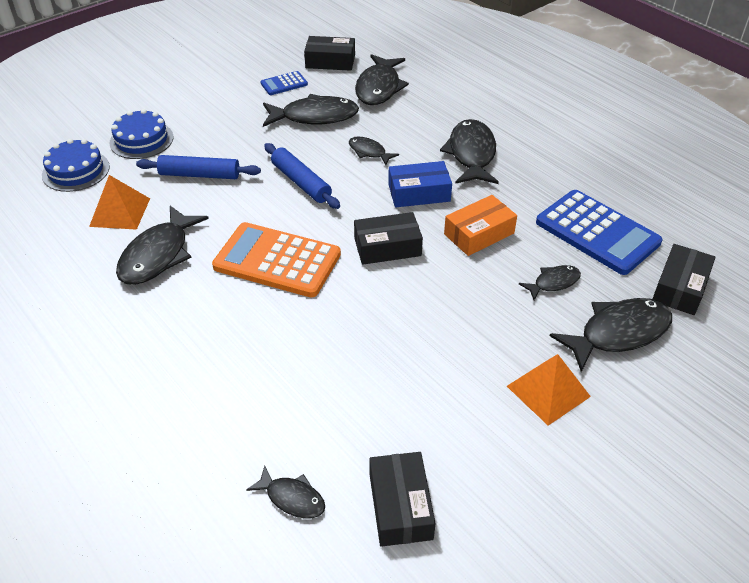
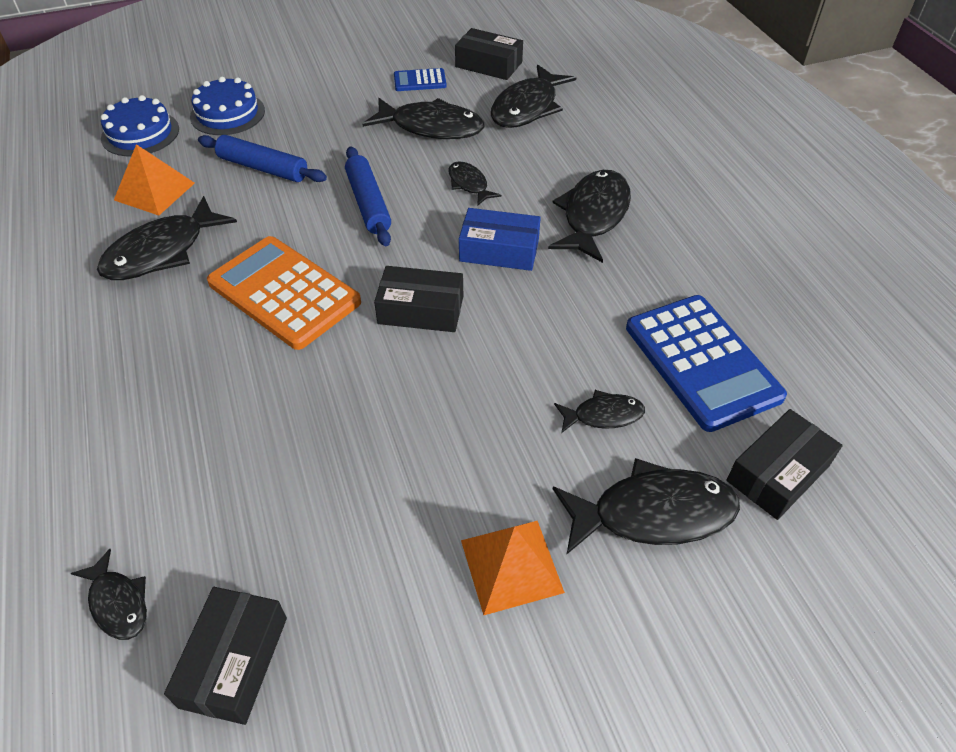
camera: 20 degrees right, 5 degrees up
(479, 234) = (543, 322): orange box -> none

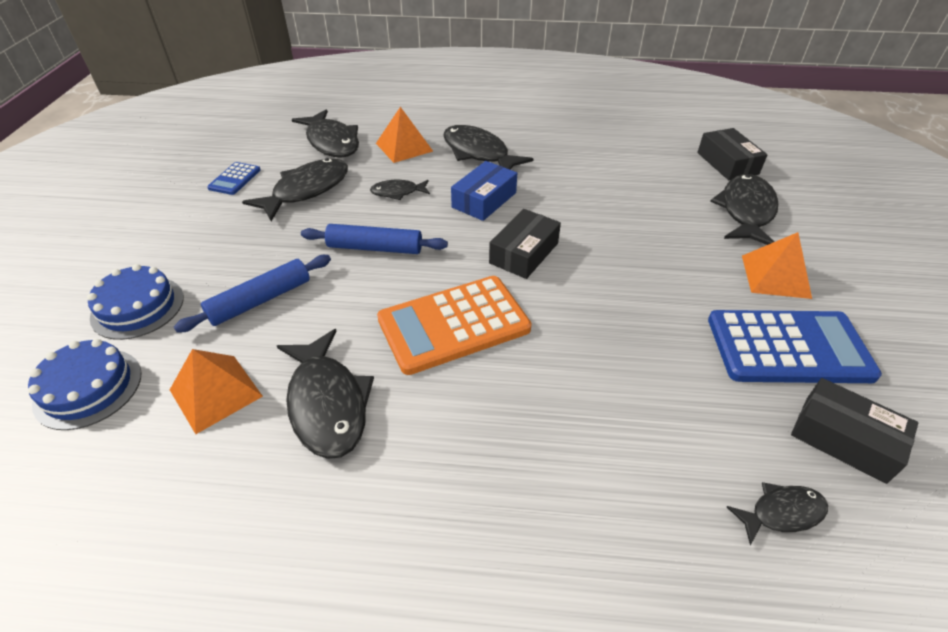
camera: 65 degrees left, 5 degrees down
(488, 64) = (255, 142): black box -> none
(559, 157) = (404, 147): none -> orange pyramid
(603, 415) = (664, 205): black fish -> none
(702, 362) = (635, 158): blue calculator -> blue calculator (788, 347)

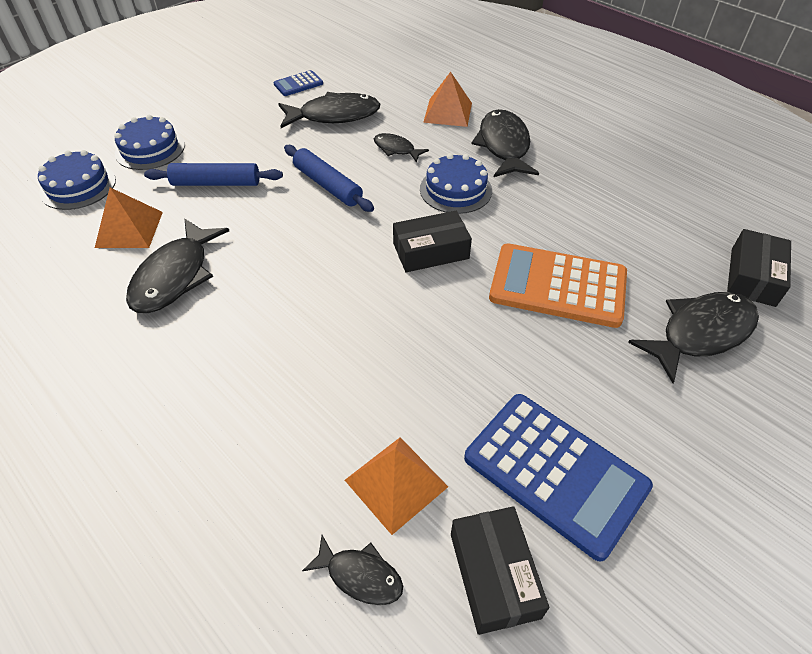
camera: 40 degrees right, 5 degrees up
(332, 142) = (397, 83): black fish -> none
(453, 324) = (310, 274): orange calculator -> orange calculator (558, 286)
(484, 200) = (455, 189): blue box -> blue cake
(775, 276) = (639, 408): orange pyramid -> orange pyramid (396, 483)

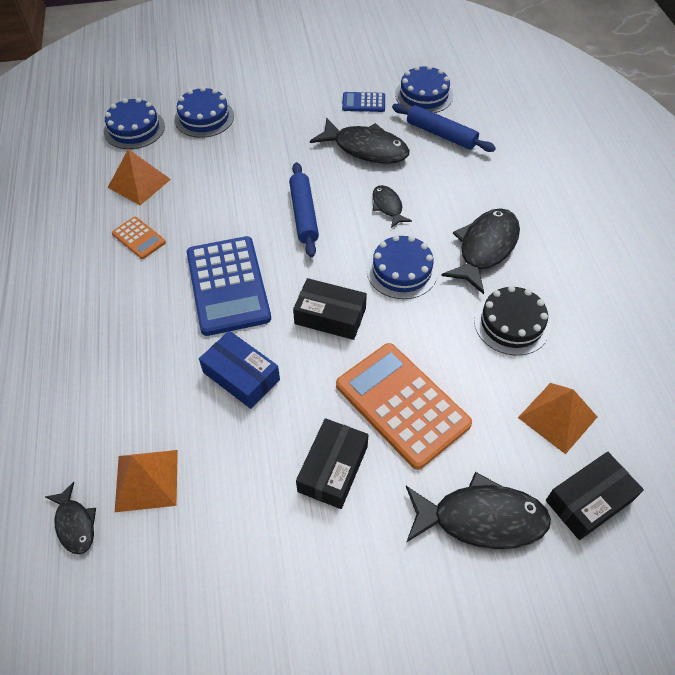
camera: 35 degrees right, 5 degrees up
(175, 276) = (139, 238): black fish -> orange calculator
(216, 183) = (225, 172): blue rolling pin -> blue rolling pin (441, 134)
(345, 61) = (424, 95): none -> blue cake
(399, 339) = (241, 376): none -> blue box
(448, 112) = (466, 189): orange pyramid -> orange pyramid (557, 417)
(494, 574) = (150, 583): black box -> black box (333, 469)
(555, 472) = (254, 546): blue calculator -> blue calculator (228, 286)
(576, 187) = (511, 323): none -> black cake

